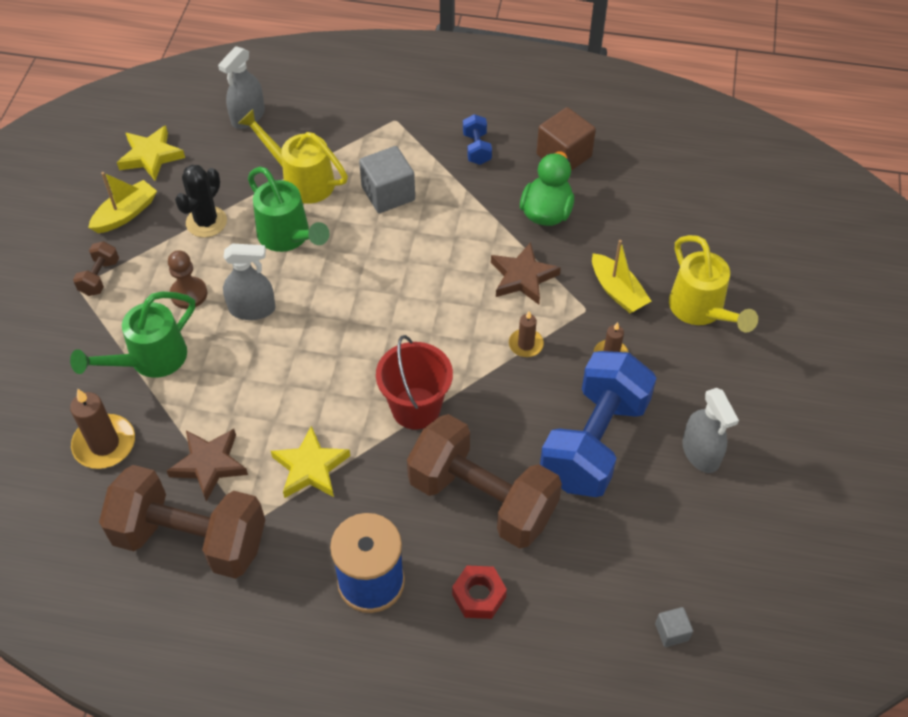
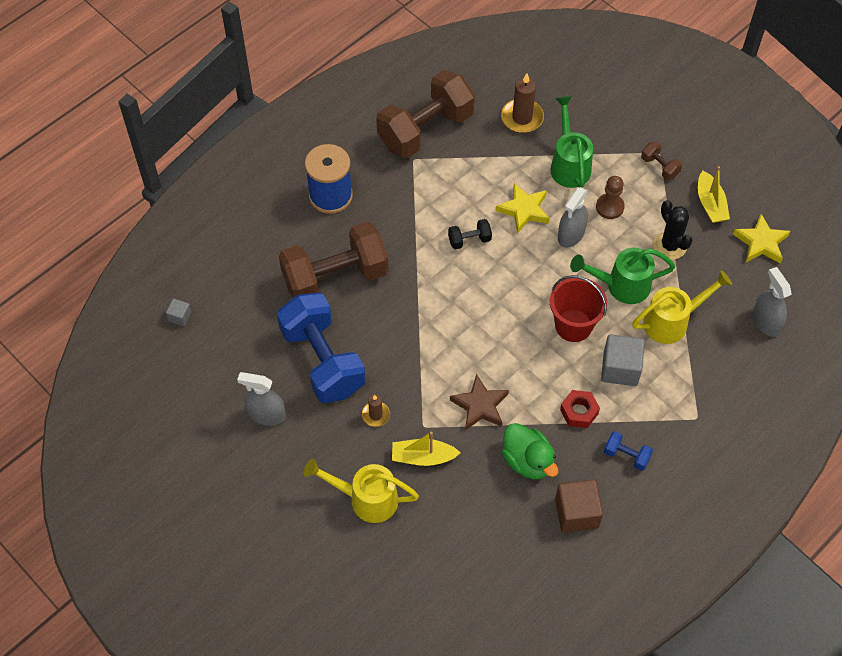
camera: 125 degrees right, 5 degrees up
(209, 464) = (468, 159): brown star -> none
(310, 468) = (426, 205): yellow star -> yellow star (524, 210)
(328, 396) = (469, 240): none -> black dumbbell
(416, 408) = (424, 280): red bucket -> red bucket (573, 325)
(479, 595) = (280, 240): red nut -> red nut (579, 412)
(526, 344) = (423, 371): brown candle -> none

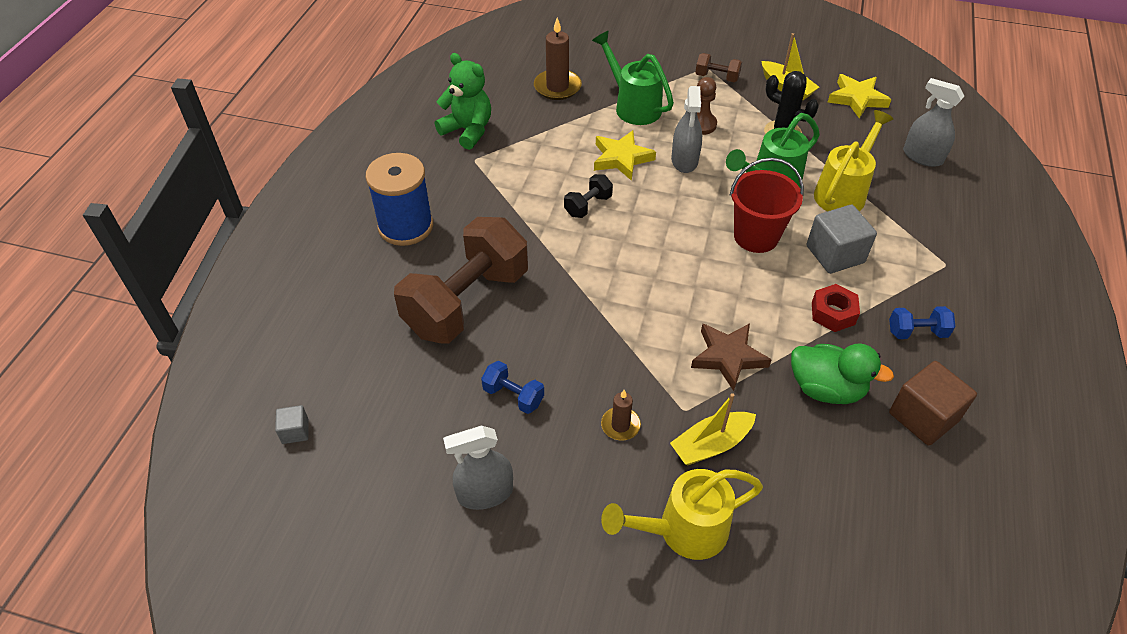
camera: 30 degrees left, 10 degrees down
(322, 360) = (513, 396): blue dumbbell -> blue dumbbell, size x0.41
(425, 130) = (468, 131): brown dumbbell -> green teddy bear

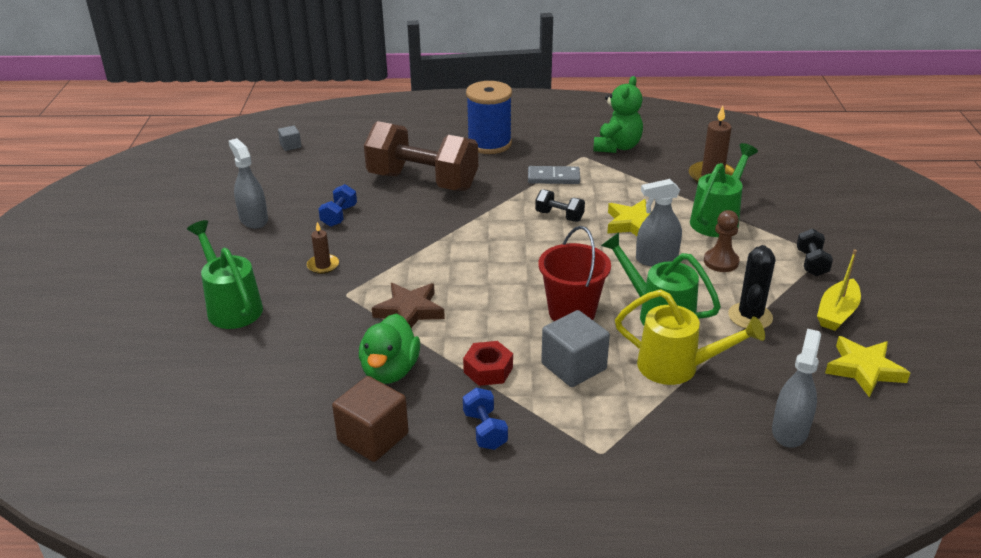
camera: 75 degrees right, 15 degrees down
(509, 192) = (553, 177): none -> grey domino
(683, 530) = (231, 306): yellow watering can -> green watering can
(711, 445) = (313, 311): yellow boat -> none
(717, 77) = (811, 263): brown dumbbell -> black dumbbell

